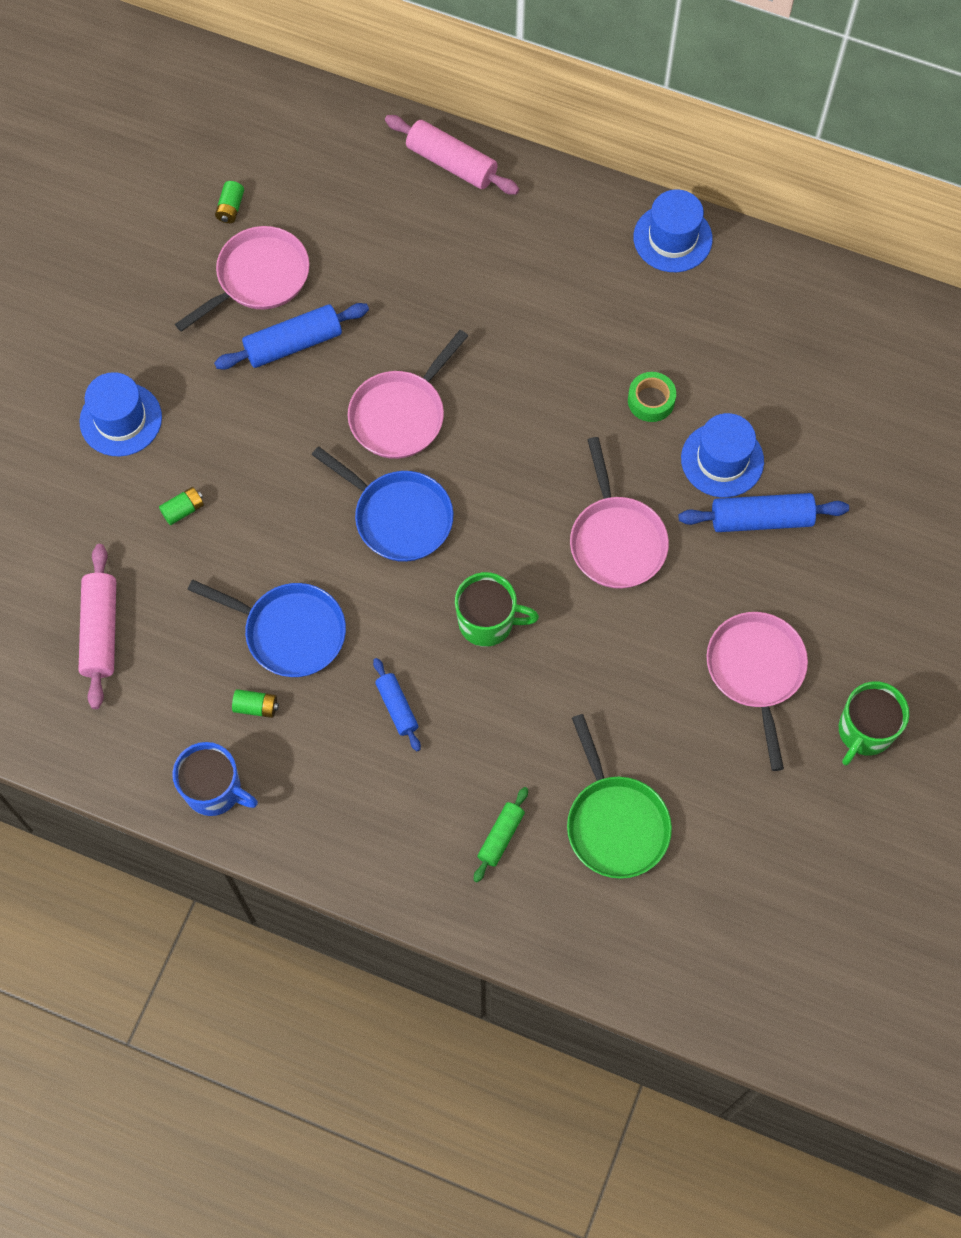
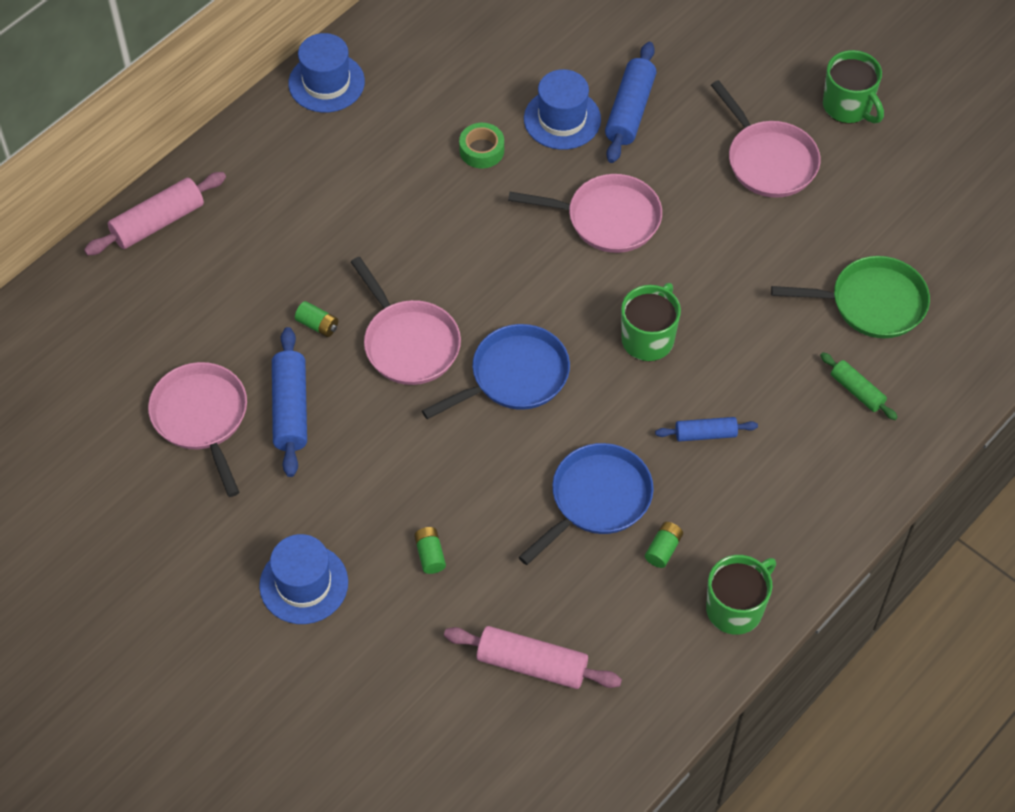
camera: 70 degrees left, 10 degrees down
(215, 790) = (736, 608): blue mug -> green mug
(230, 208) = (109, 419): green battery -> green battery (317, 325)
(756, 671) = (768, 160): pink pan -> pink pan turned 135 degrees counterclockwise

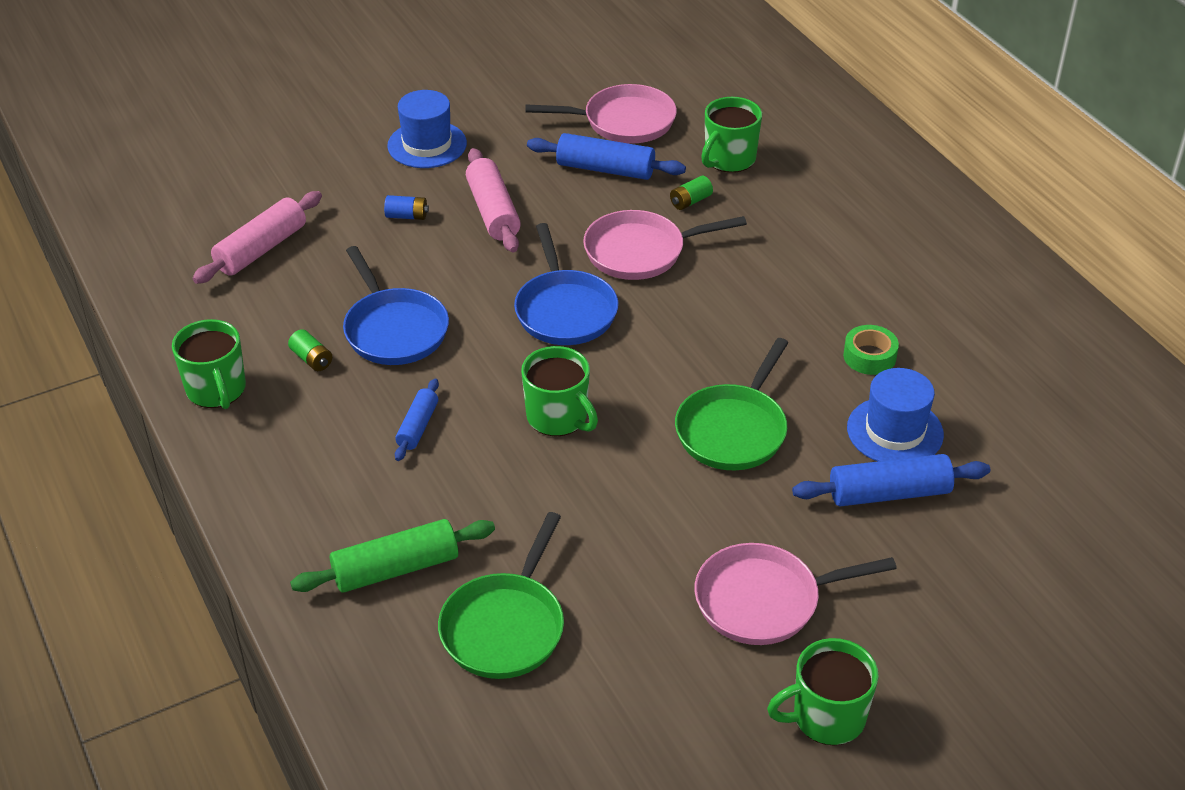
camera: 110 degrees right, 15 degrees down
(158, 222) = (854, 132): pink rolling pin -> pink rolling pin (493, 211)
(238, 311) = (729, 159): none -> green mug
(326, 83) = (1004, 266): blue hat -> none
(430, 555) = (407, 216): green battery -> blue battery
(607, 218) = (733, 430): pink pan -> green pan
(630, 111) = (889, 493): blue rolling pin -> blue rolling pin turned 45 degrees counterclockwise
(857, 391) = (396, 568): green rolling pin -> green rolling pin, size x1.67

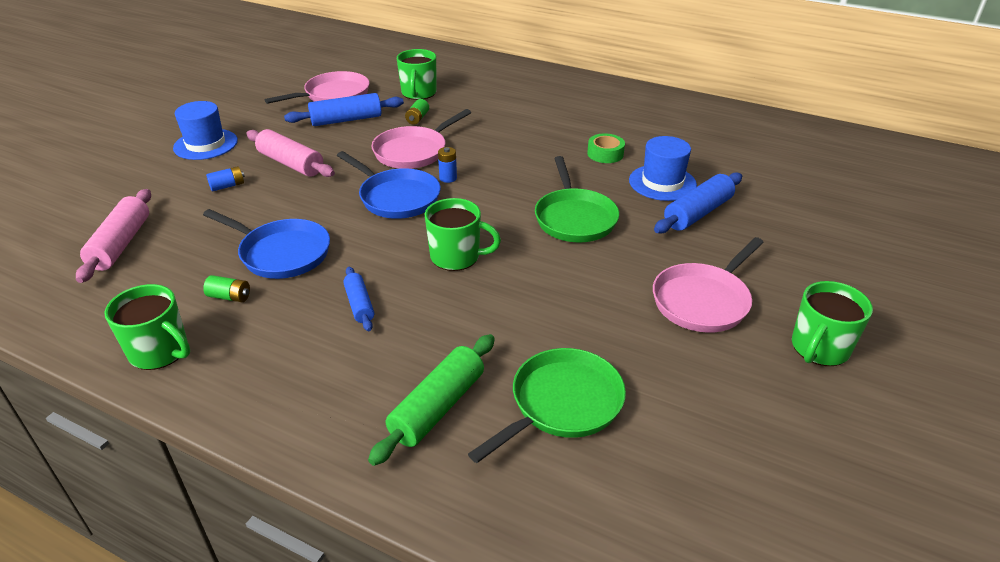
camera: 35 degrees left, 5 degrees down
(505, 626) = (562, 404): green pan -> green pan turned 120 degrees counterclockwise
(644, 308) = (448, 178): none -> blue battery

